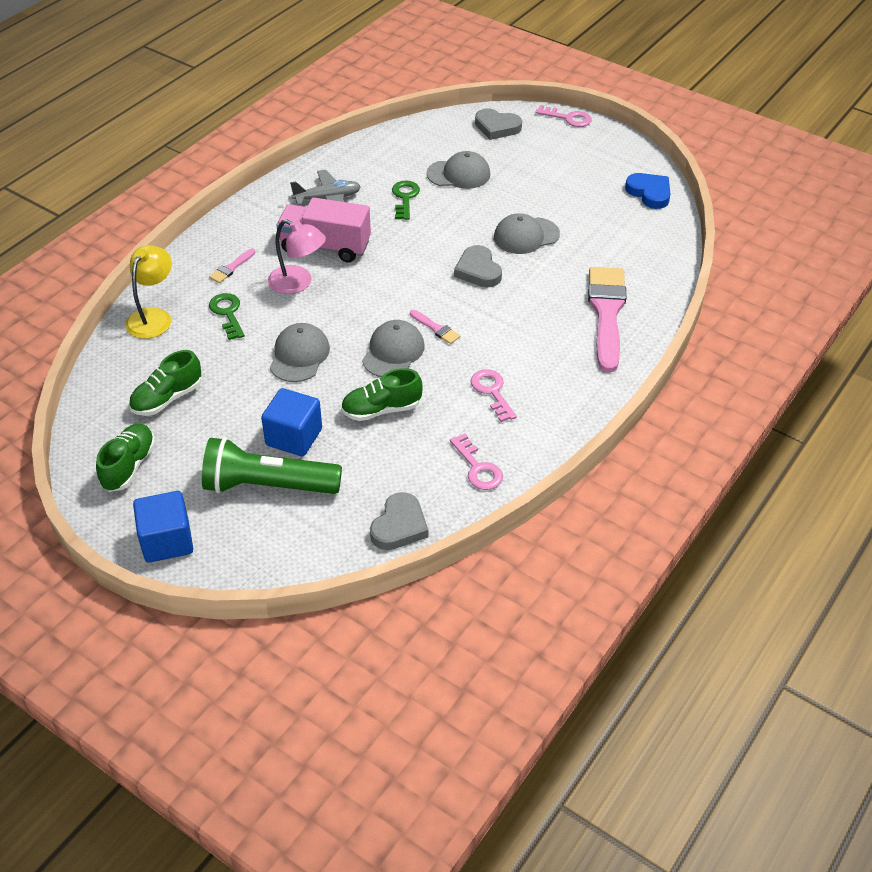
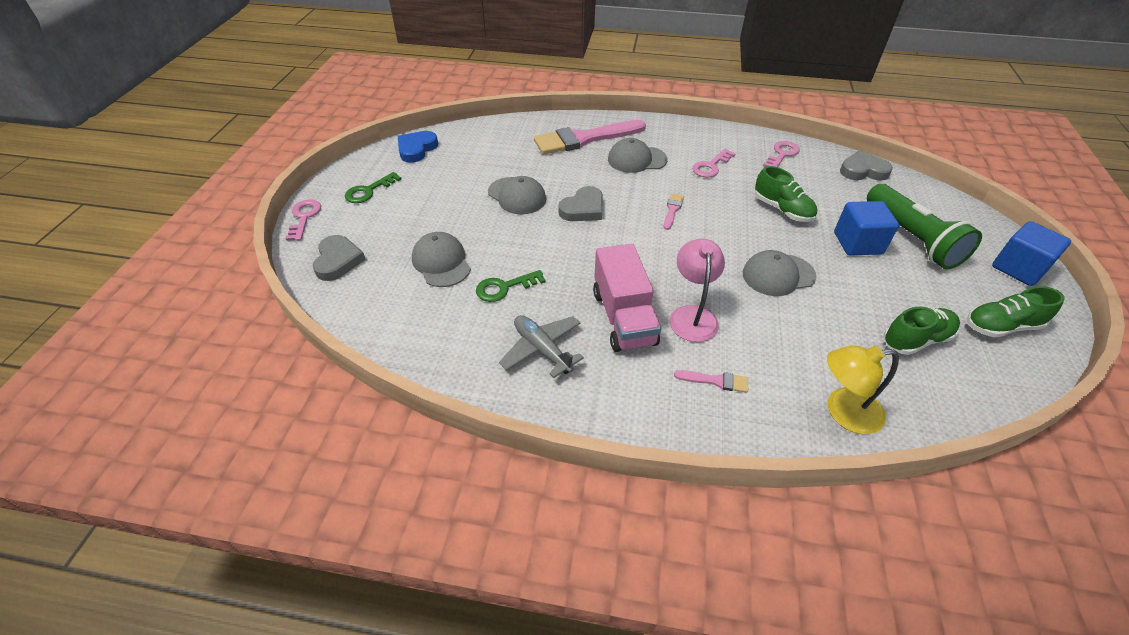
camera: 115 degrees left, 0 degrees up
(167, 398) = (916, 340): green shoe -> green shoe turned 45 degrees counterclockwise
(227, 313) = (779, 350): green key -> green key (369, 191)
(393, 352) = (720, 223): grey cap -> grey cap (637, 159)

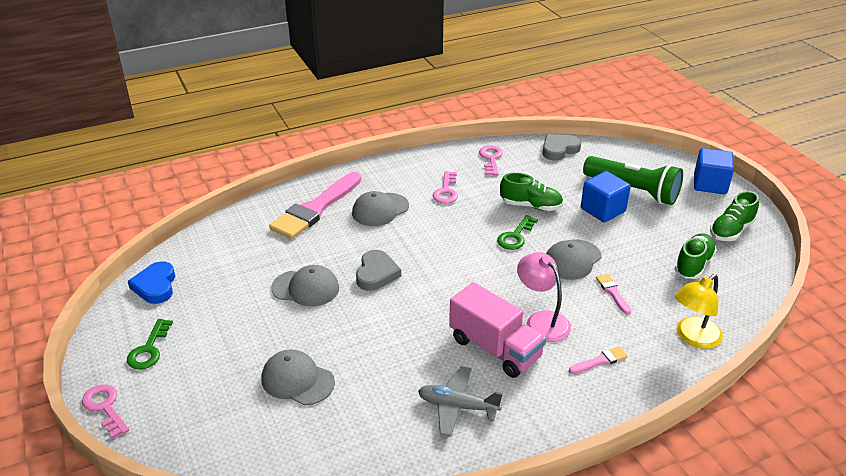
camera: 35 degrees left, 10 degrees down
(338, 261) = (192, 429): grey heart -> none
(504, 287) = (377, 373): green key -> green key (515, 236)
(672, 210) = (450, 242): pink brush -> pink brush (612, 292)

